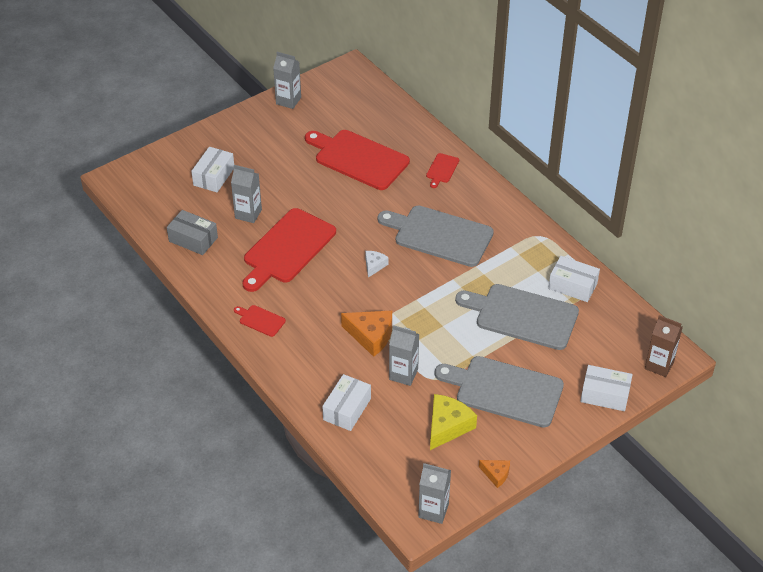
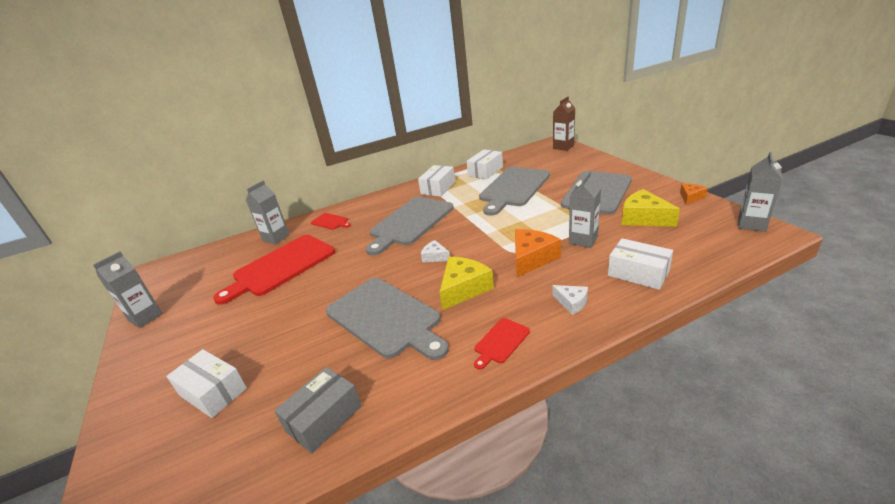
camera: 75 degrees left, 15 degrees down
(248, 214) = (308, 354): grey carton -> grey carton (276, 238)
(287, 248) = (385, 318): red cutting board -> grey cutting board
(306, 362) = (571, 303): none -> white cheese
(325, 292) = (464, 288): none -> yellow cheese
(605, 395) = (593, 161): white box -> white box (438, 188)

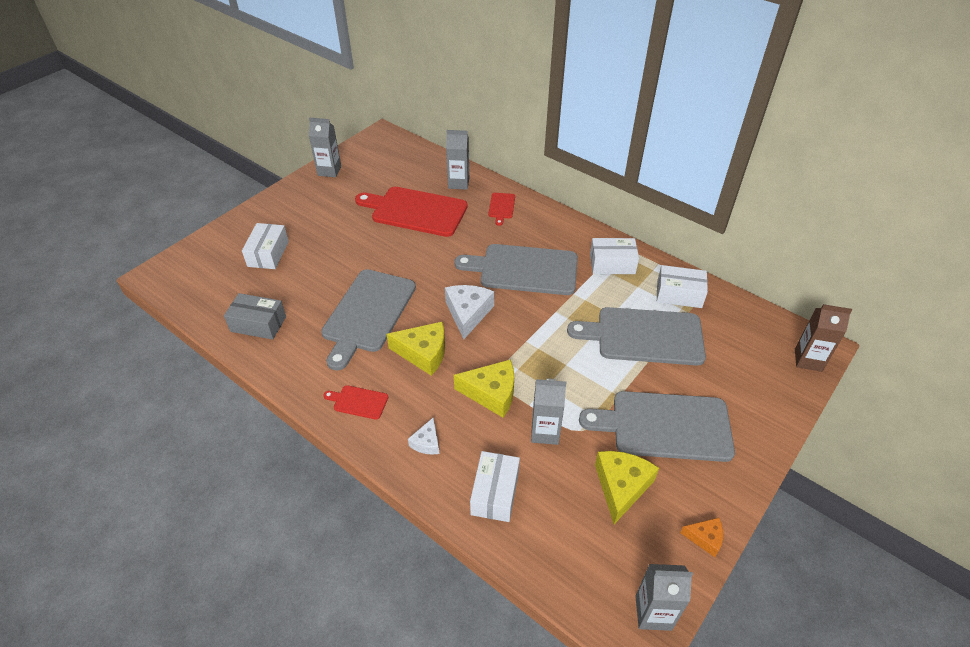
camera: 60 degrees right, 15 degrees up
(435, 257) = (468, 313): white cheese -> white cheese, size x1.81
(531, 258) = (492, 393): orange cheese -> yellow cheese

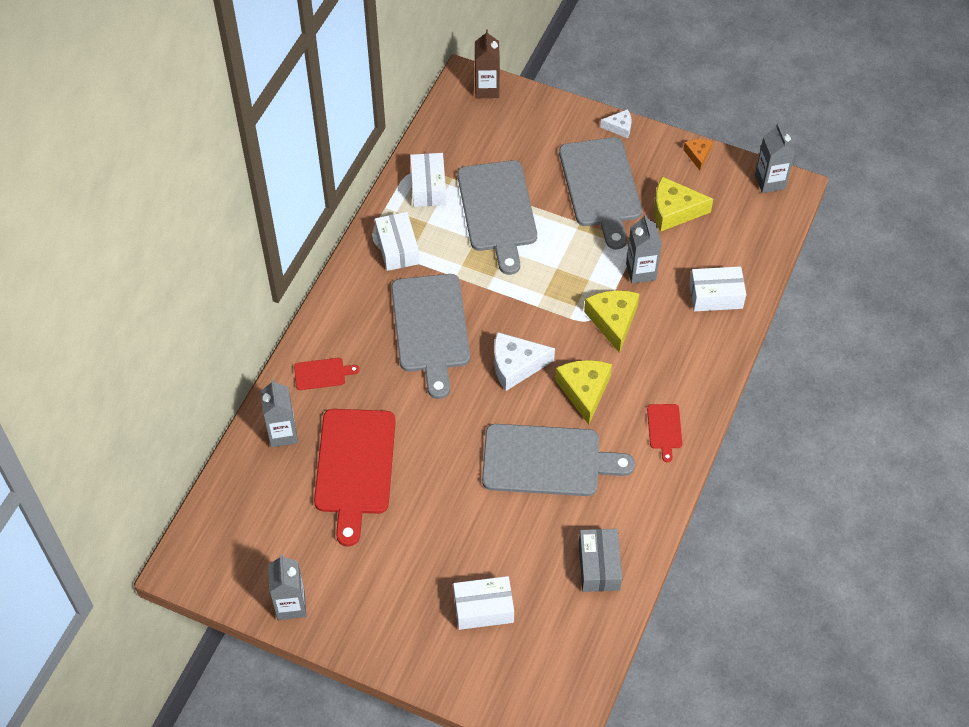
camera: 105 degrees left, 10 degrees up
(427, 442) = (687, 358): white cheese -> white cheese (619, 127)

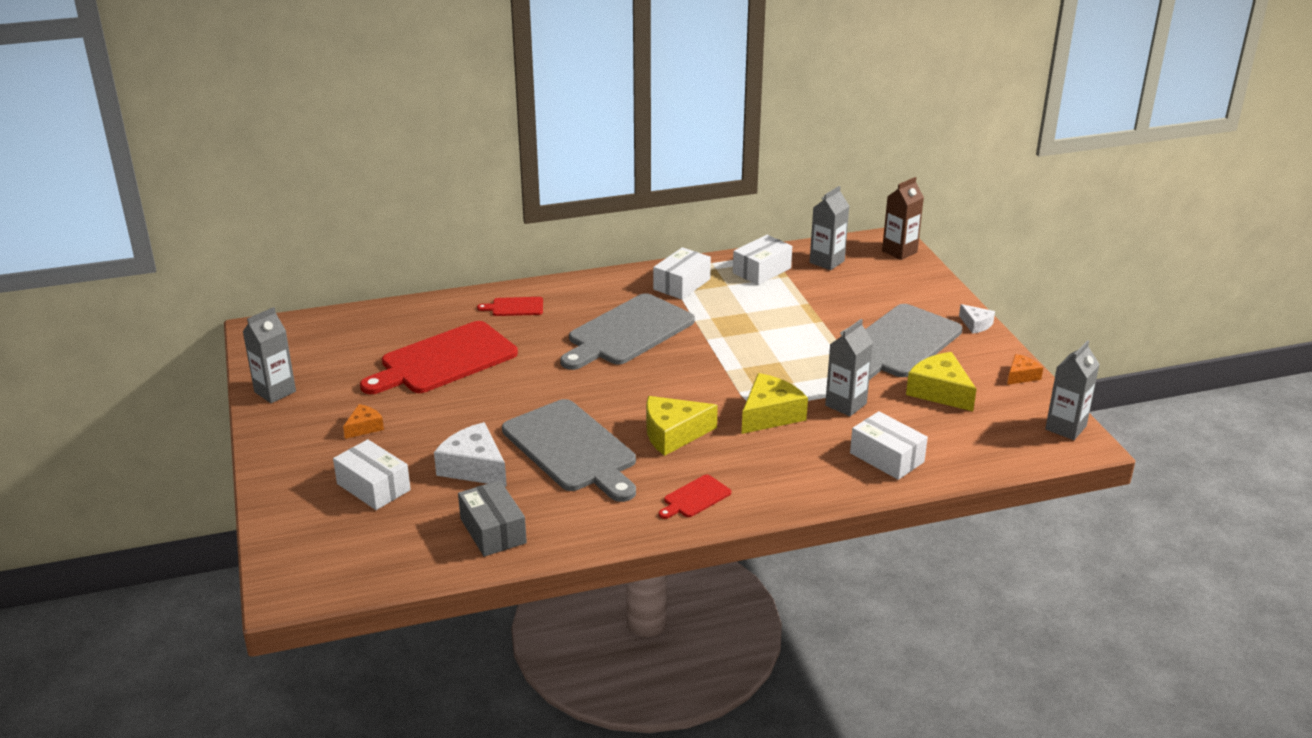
camera: 50 degrees right, 25 degrees down
(282, 434) = (436, 316): grey carton -> grey carton (827, 262)
(322, 374) = (515, 307): red cutting board -> red cutting board turned 135 degrees clockwise
(399, 572) = (364, 427): none -> orange cheese
(497, 210) = (791, 309): grey cutting board -> none
(516, 365) = (649, 388): white cheese -> white cheese (474, 467)
(584, 391) = (673, 434): yellow cheese -> yellow cheese turned 150 degrees counterclockwise
(599, 566) = (493, 531): grey box -> grey box turned 75 degrees counterclockwise

